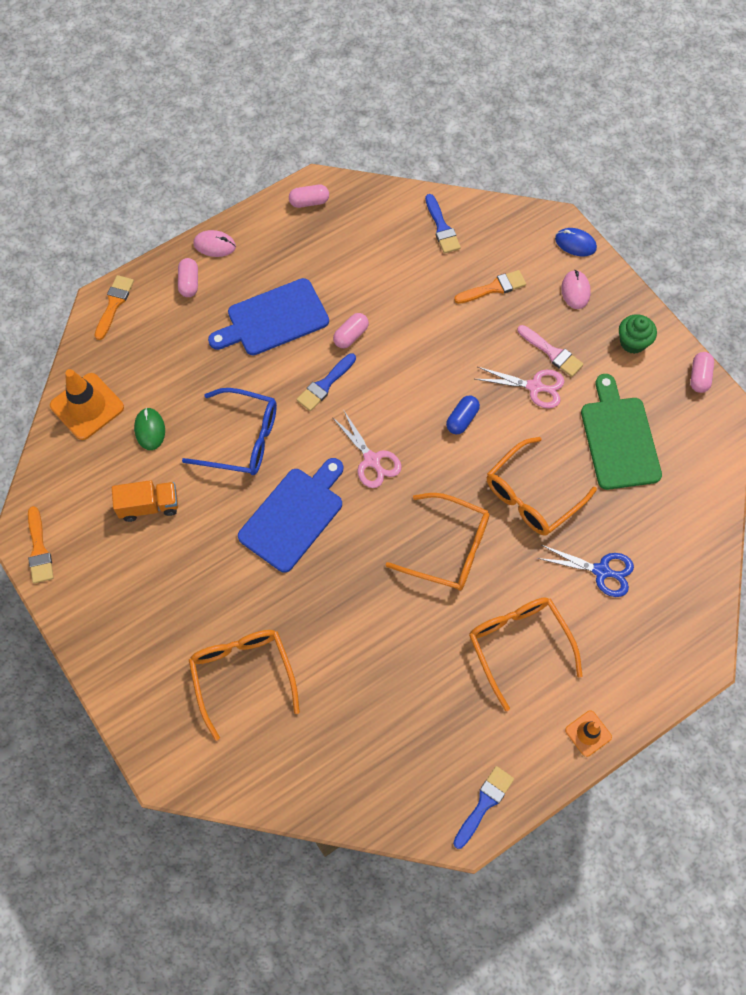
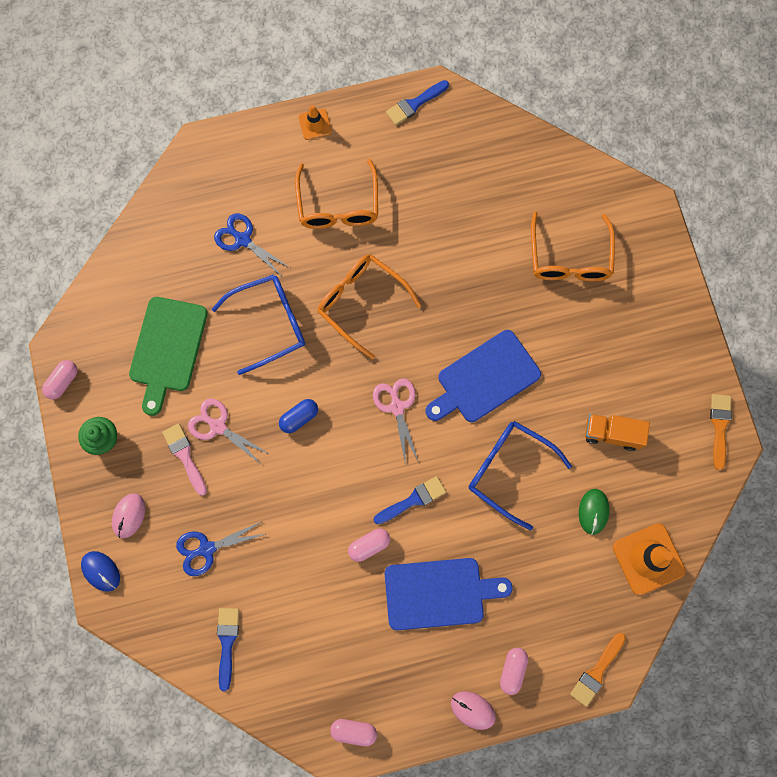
camera: 160 degrees left, 10 degrees up
(493, 288) = (207, 549): orange brush -> blue scissors
(532, 495) = (269, 324): orange glasses -> blue glasses

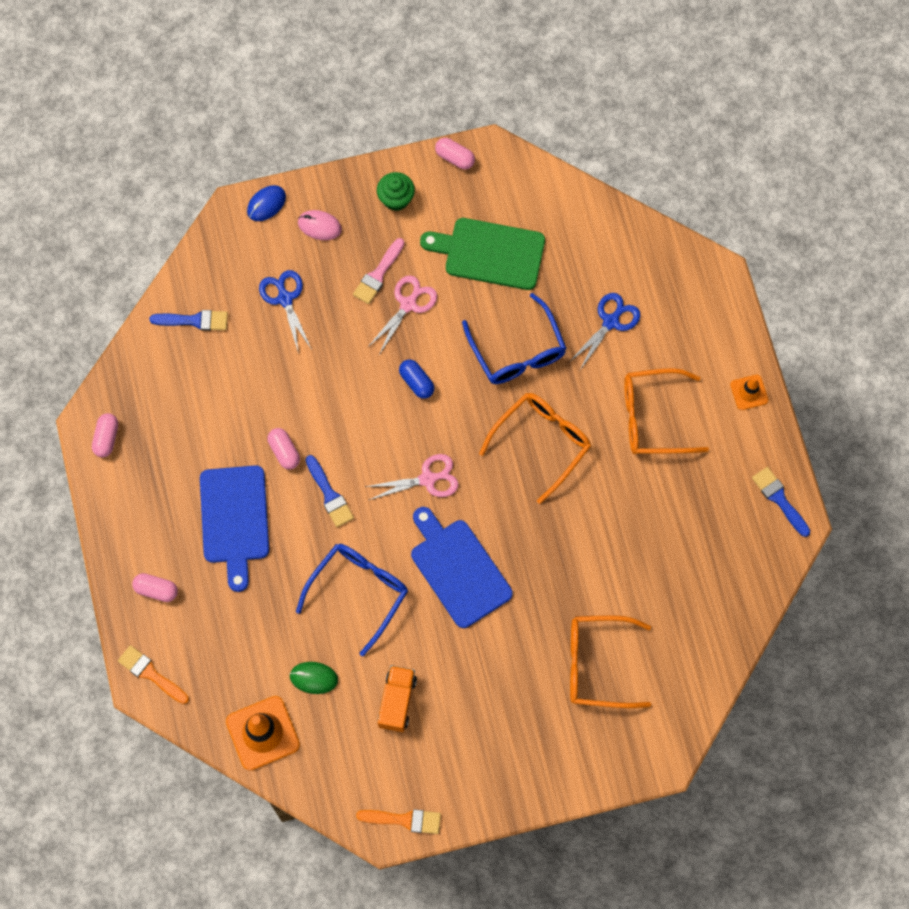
camera: 90 degrees right, 5 degrees down
(185, 456) = (378, 274): pink brush -> pink brush turned 150 degrees clockwise
(472, 710) = (120, 550): pink mouse -> none

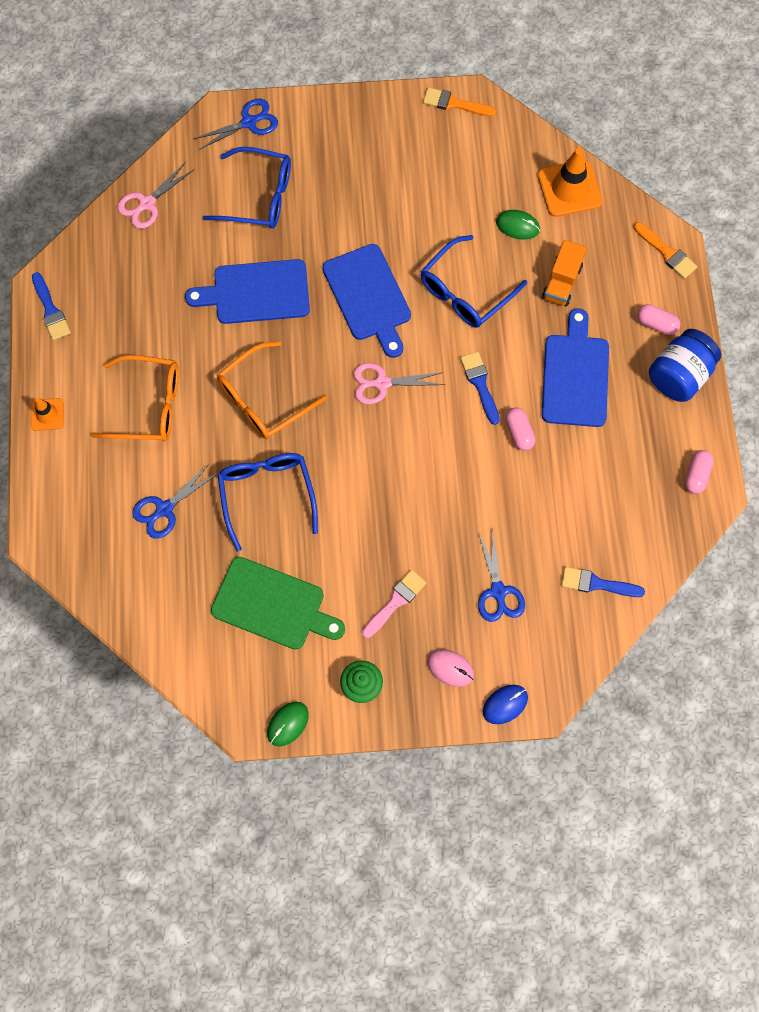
camera: 170 degrees left, 0 degrees up
(129, 537) = (679, 375): none -> blue jar
(397, 701) = (445, 195): orange truck -> orange truck (562, 282)
(408, 304) = (369, 563): pink scissors -> pink scissors (147, 203)
(416, 382) = (375, 480): blue capsule -> none
(455, 158) = (287, 724): pink capsule -> green mouse
(575, 554) = (256, 292): none -> blue cutting board
(598, 665) = (258, 196): orange glasses -> blue glasses
(630, 754) = (249, 122): none -> blue scissors

